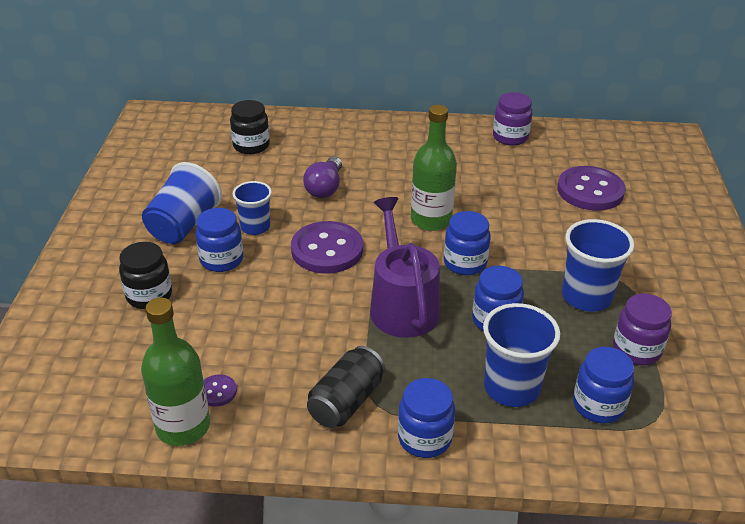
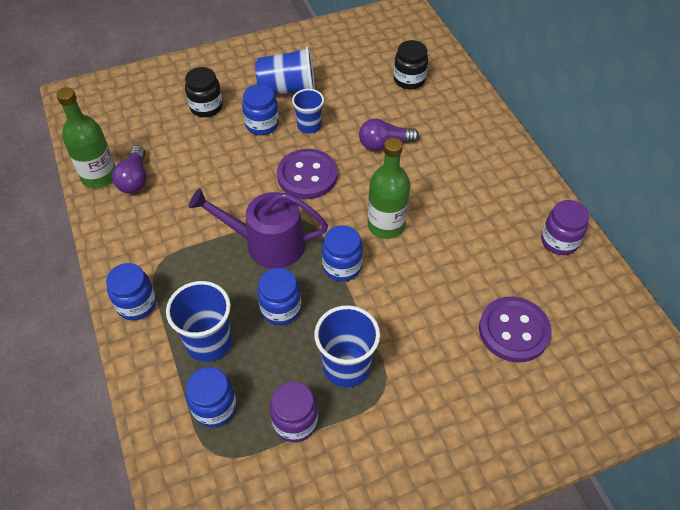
camera: 65 degrees right, 15 degrees up
(217, 391) = (135, 179): purple button -> purple light bulb
(346, 401) = (153, 248): black can -> none
(402, 305) = (267, 244): purple watering can -> purple watering can turned 135 degrees counterclockwise

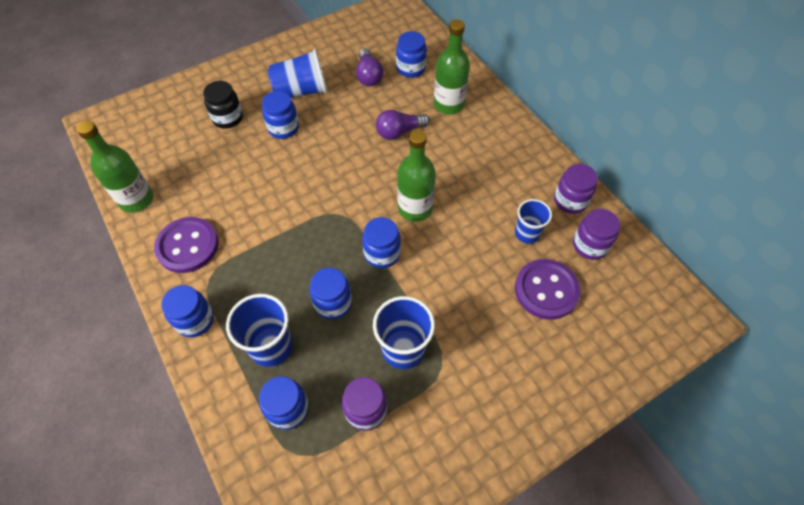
camera: 10 degrees left, 5 degrees up
(135, 179) = (171, 197): purple light bulb -> purple light bulb (369, 76)
(267, 244) = (309, 242): purple watering can -> none
(307, 176) = (334, 171): purple button -> purple button (188, 246)
(309, 126) = (327, 124): blue cup -> blue cup (527, 233)
(409, 80) = (411, 68): black jar -> blue jar
(443, 122) = (449, 104): none -> green bottle
(572, 291) = (590, 245): none -> purple jar

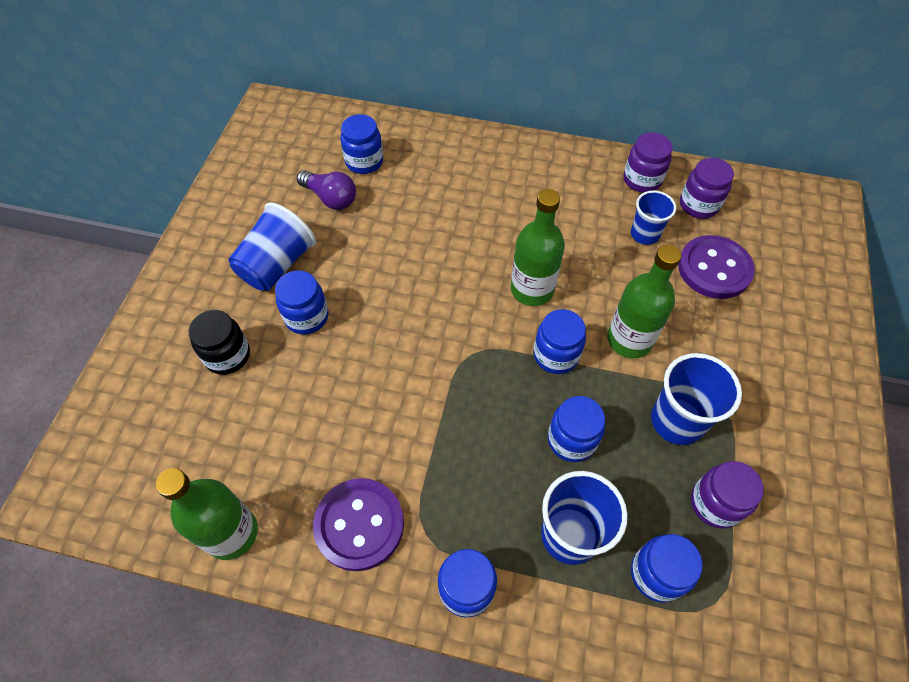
camera: 45 degrees left, 0 degrees up
(399, 132) = (429, 230): purple light bulb -> none
(449, 104) = (443, 171): green bottle -> green bottle (629, 340)

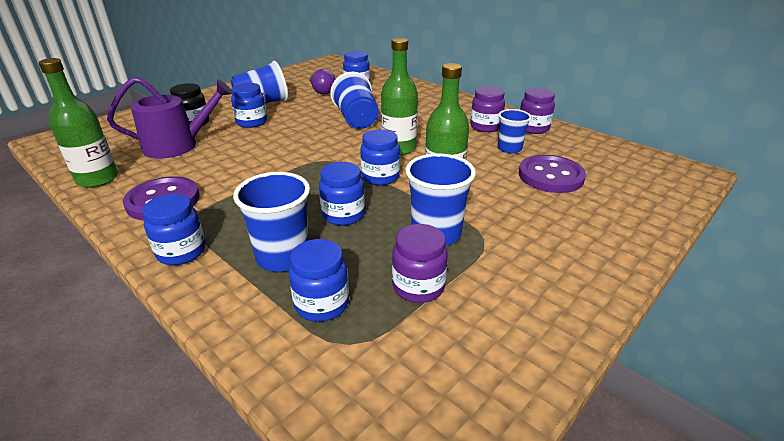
camera: 30 degrees right, 25 degrees down
(260, 414) = (177, 145): none -> purple watering can
(435, 249) = (357, 119): none -> blue cup
(698, 205) = (568, 147): purple jar -> purple jar (485, 127)

